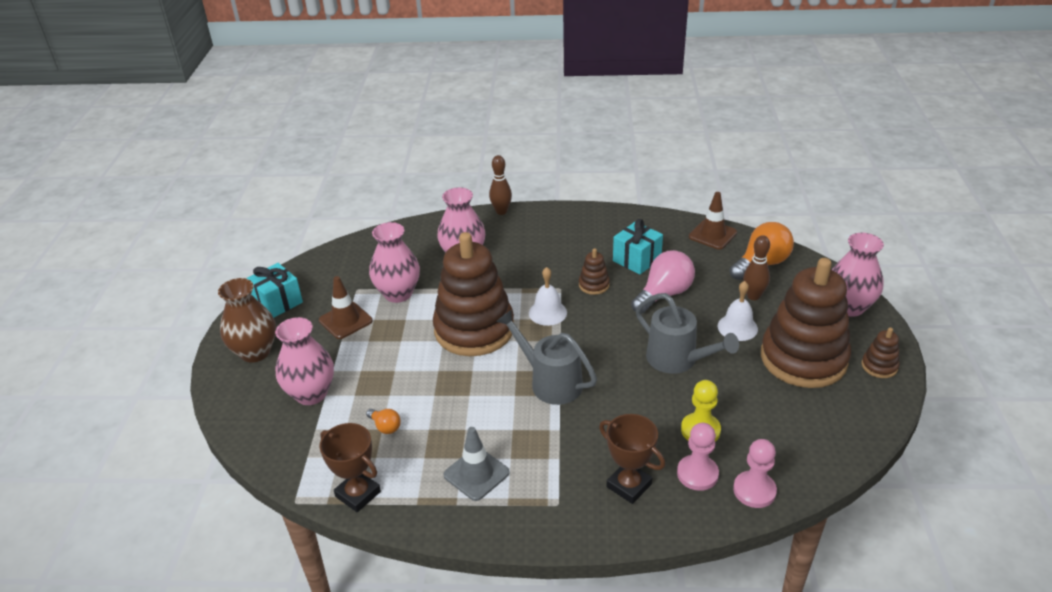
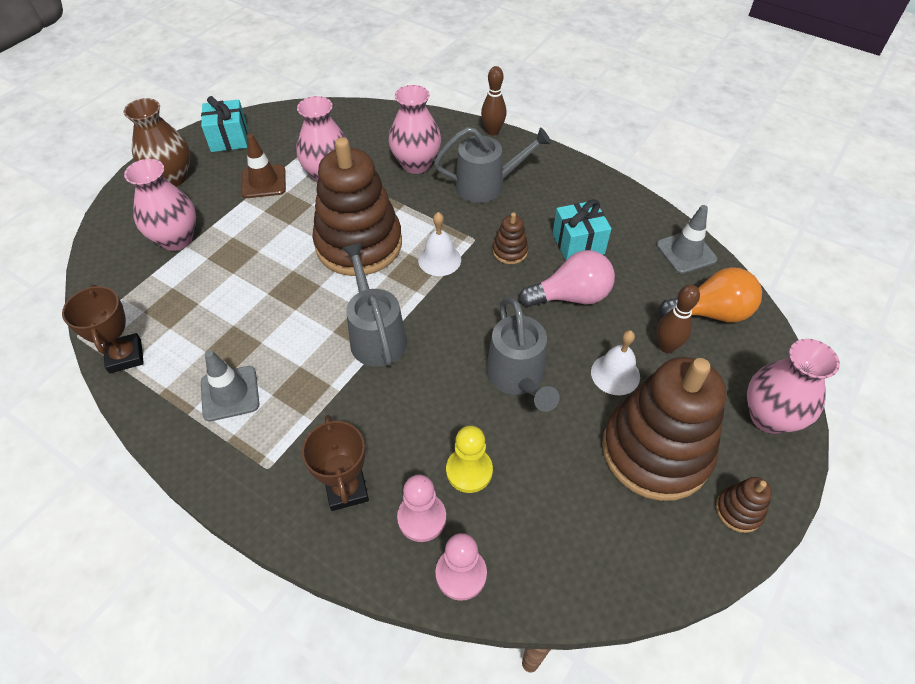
camera: 30 degrees right, 15 degrees up
(385, 427) = (202, 303): orange light bulb -> none
(534, 249) = (487, 185): none -> grey watering can
(712, 235) = (686, 252): brown traffic cone -> grey traffic cone

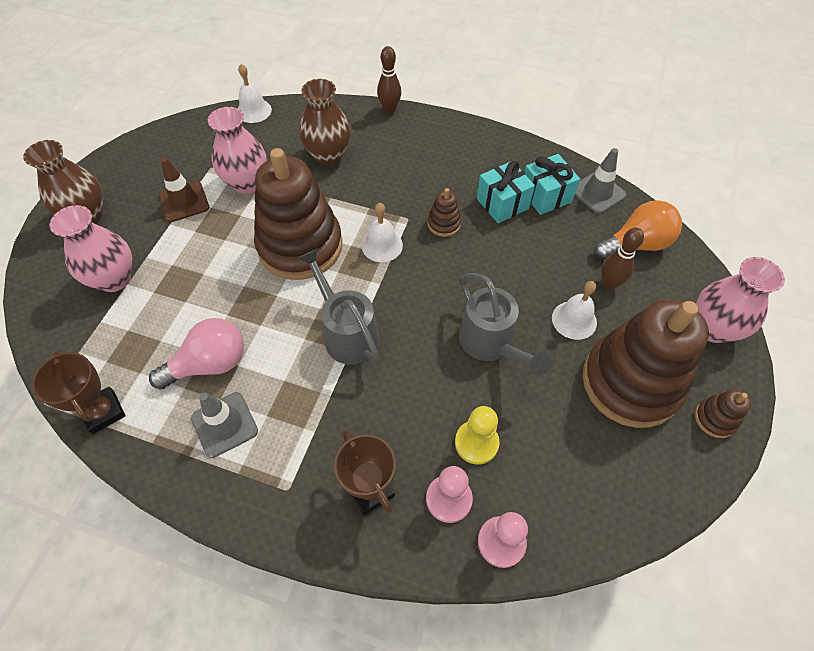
camera: 15 degrees left, 5 degrees up
(229, 139) = (133, 163): turquoise gift -> turquoise gift (545, 196)
(358, 110) = (254, 111): none -> white bell
(416, 164) = (328, 155): pink vase -> brown vase
(487, 185) = (402, 163): grey watering can -> none
(571, 296) = (512, 255): pink light bulb -> pink light bulb (210, 364)

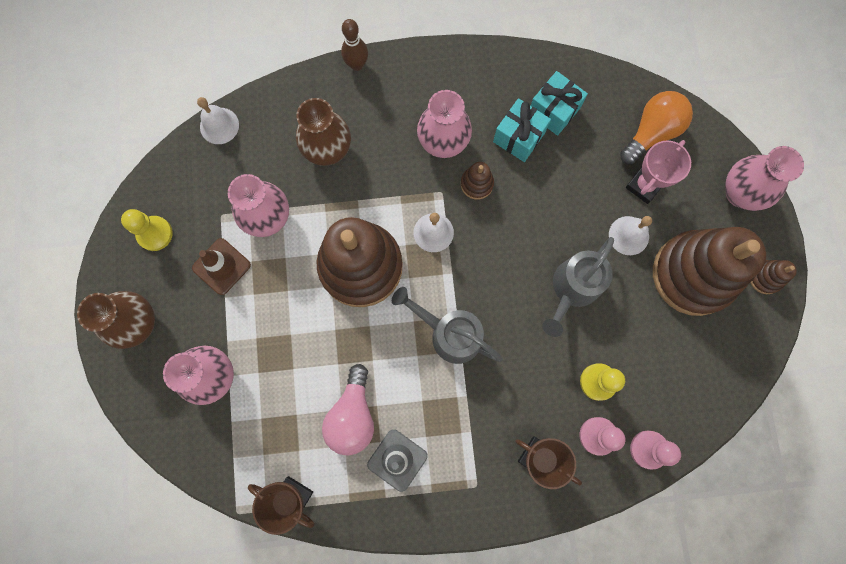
camera: 25 degrees left, 20 degrees up
(150, 160) = (155, 234): none -> yellow pawn
(210, 364) = (352, 415): pink light bulb -> pink light bulb turned 150 degrees clockwise
(430, 184) = (443, 143): none -> pink vase
(491, 344) = (572, 290): grey watering can -> grey watering can turned 90 degrees clockwise
(597, 193) = (598, 86): grey traffic cone -> none
(609, 284) = (644, 185): brown bowling pin -> pink trophy

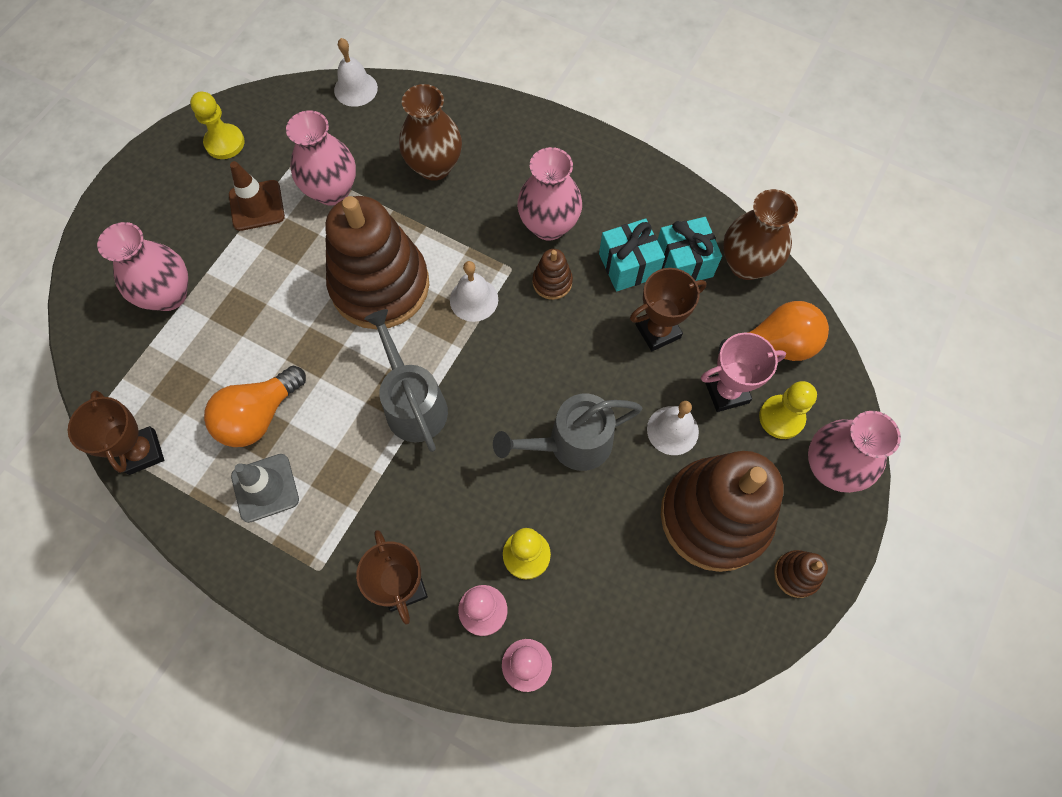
camera: 35 degrees right, 10 degrees down
(138, 323) = (146, 208): brown vase -> brown vase (747, 264)
(352, 415) = (259, 416): pink light bulb -> orange light bulb
(357, 65) = (521, 110): brown bowling pin -> none
(571, 172) = (657, 331): none -> brown trophy
(689, 180) = (781, 417): none -> yellow pawn

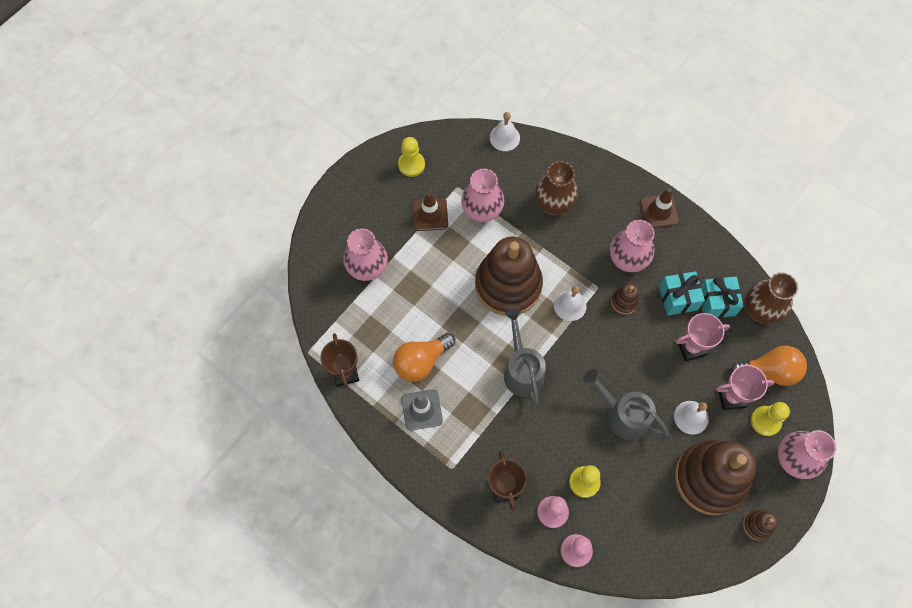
camera: 10 degrees right, 0 degrees up
(570, 444) = (622, 415): grey watering can -> grey watering can turned 45 degrees clockwise
(584, 153) = (659, 211): none -> brown traffic cone
(657, 331) = (691, 348): brown trophy -> pink trophy

